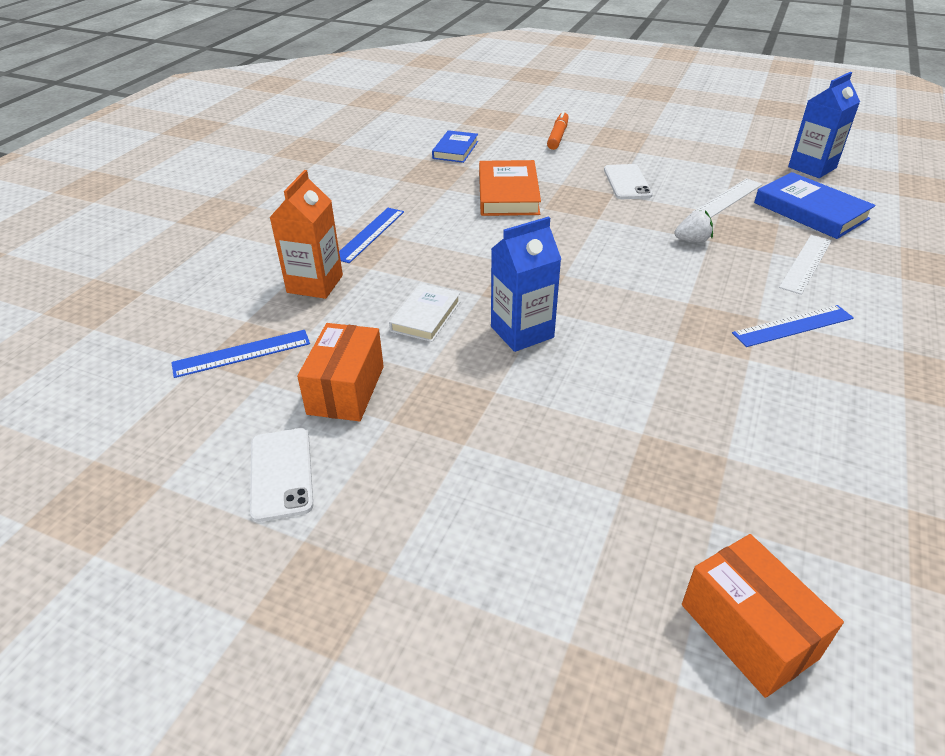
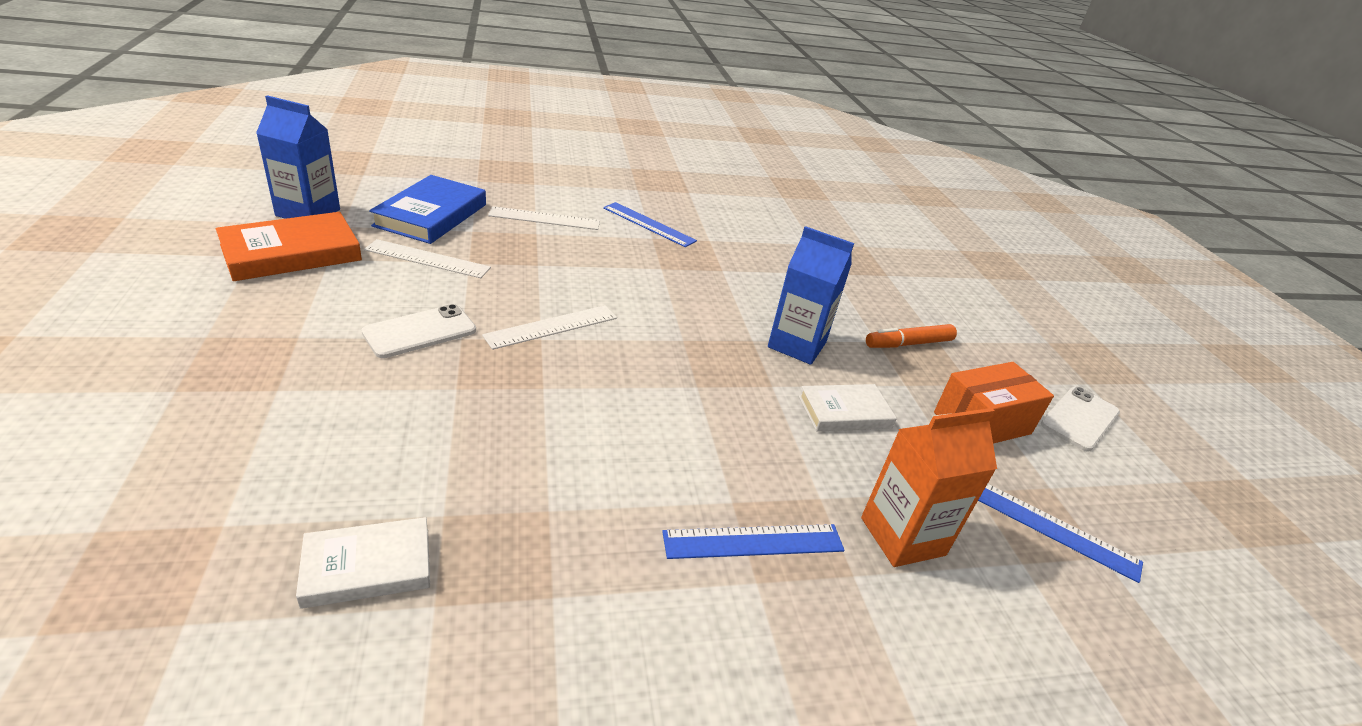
camera: 130 degrees left, 5 degrees down
(455, 150) = (367, 566): blue book -> white book
(508, 193) = (522, 432): orange book -> orange book (291, 253)
(558, 136) = (246, 435): orange marker -> orange marker (908, 344)
(611, 225) = (552, 327): none -> white ruler
(692, 240) = (546, 273): white strawberry -> none
(748, 631) = (911, 235): orange box -> none

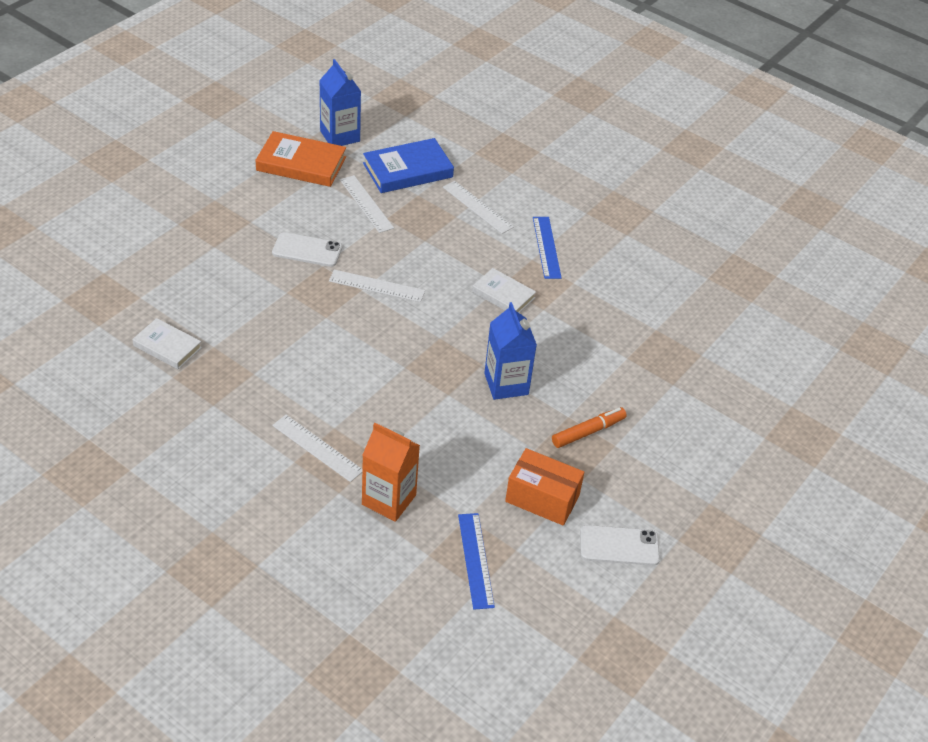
camera: 50 degrees right, 10 degrees up
(753, 541) = (317, 448): blue ruler -> white ruler
(844, 412) = (465, 434): white book -> white book (503, 295)
(908, 344) = (588, 432): orange marker -> orange marker turned 120 degrees clockwise

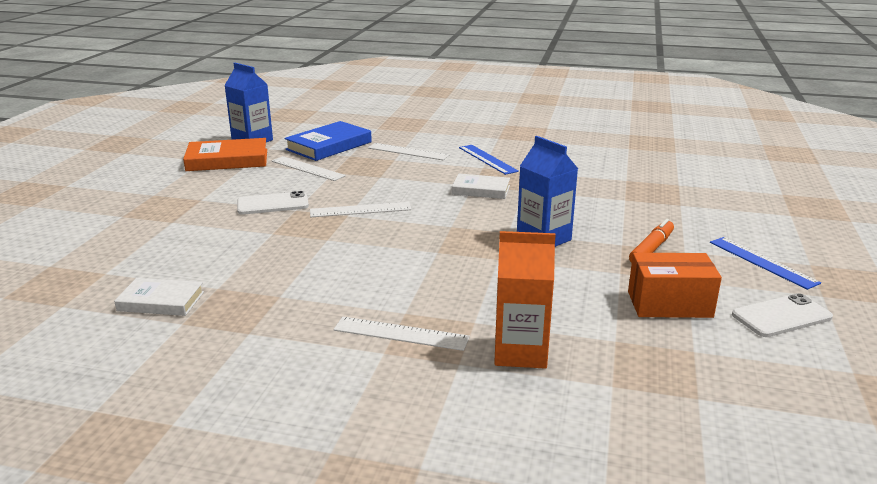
camera: 20 degrees left, 20 degrees down
(476, 560) = (666, 373): blue ruler -> blue ruler (762, 262)

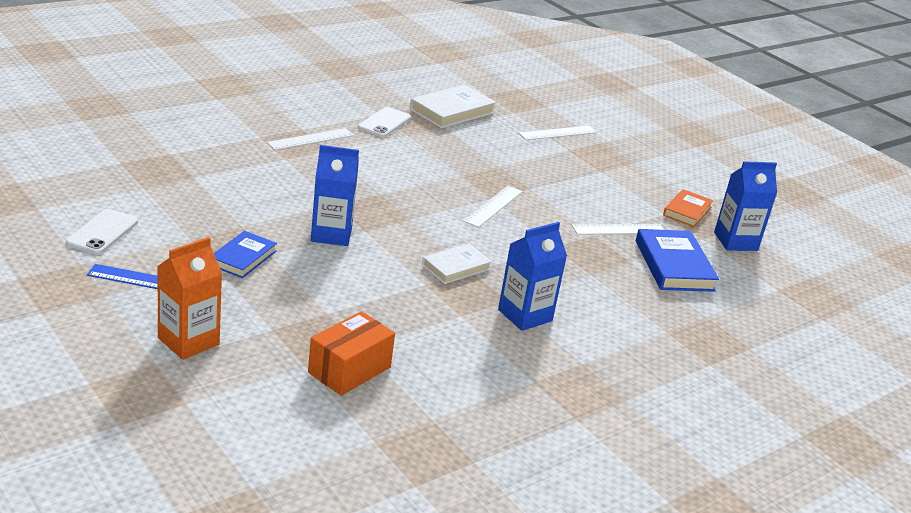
camera: 125 degrees right, 5 degrees up
(161, 301) = (452, 111): white book -> white book, size x1.58
(227, 160) = (687, 211): orange book -> orange book, size x0.63
(272, 204) = (553, 186): white phone -> white phone (384, 123)
(408, 151) = (604, 291): white ruler -> white ruler (558, 133)
(487, 159) = (525, 315): blue ruler -> blue carton
(520, 352) = (237, 152): orange carton -> orange carton (188, 341)
(651, 249) = (243, 258): orange marker -> blue book
(669, 304) = (184, 213): orange box -> orange box (349, 370)

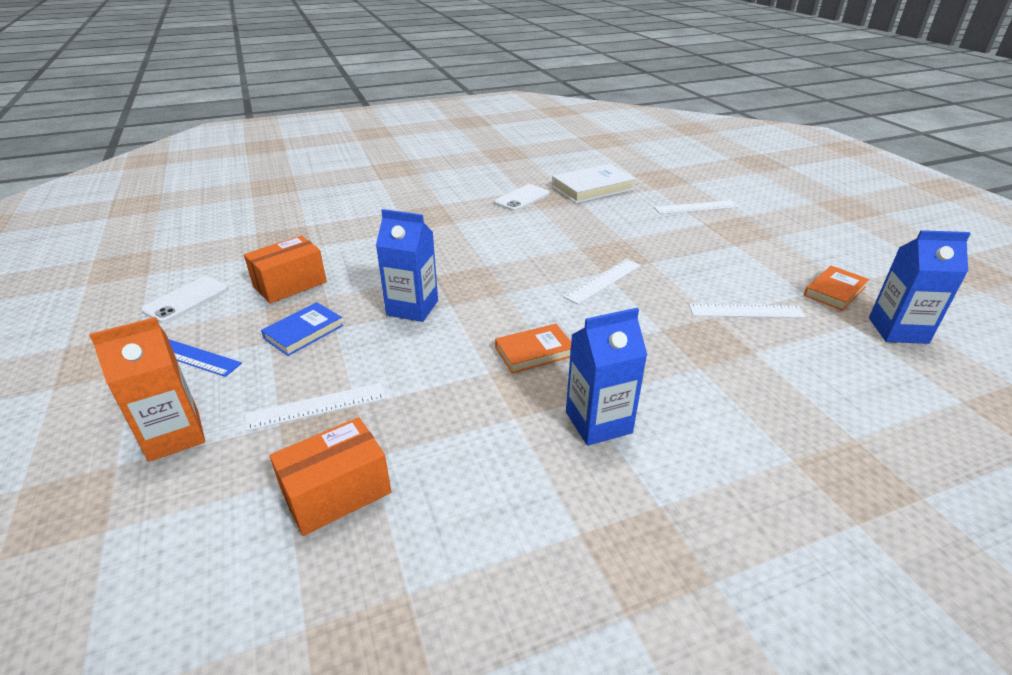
camera: 20 degrees right, 5 degrees up
(198, 215) = (290, 284): none -> orange box
(311, 139) = (444, 213): white ruler -> white ruler (316, 406)
(456, 267) = (534, 352): white book -> orange book
(674, 265) = (812, 360): blue book -> none

